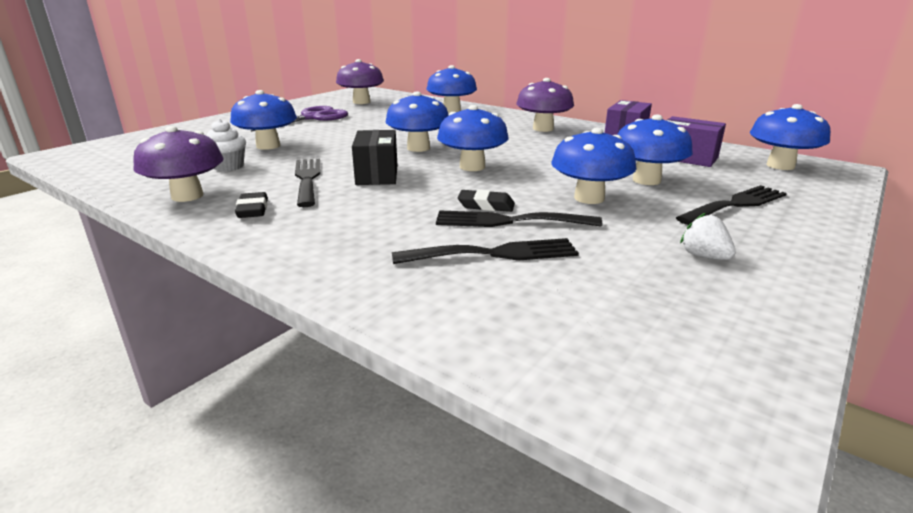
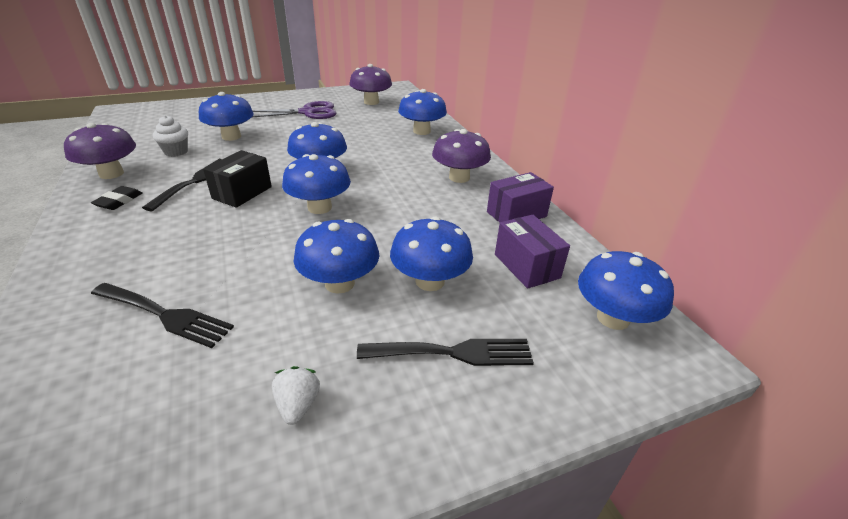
camera: 30 degrees right, 10 degrees up
(486, 205) = (251, 258): black eraser -> none
(509, 221) = (235, 283): black fork -> none

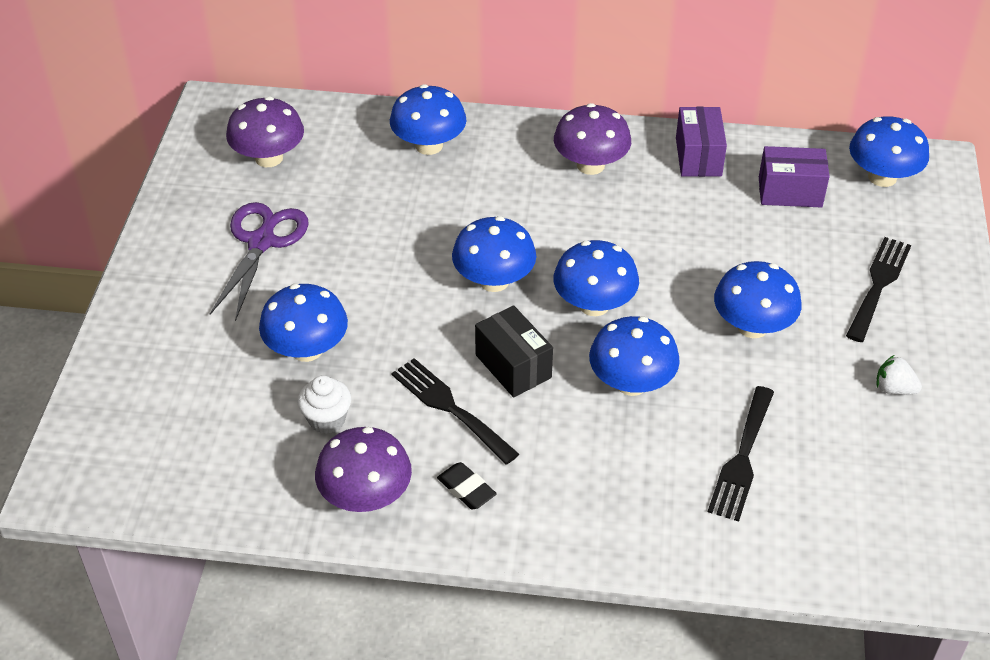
camera: 60 degrees left, 10 degrees up
(165, 315) = (742, 458): black fork -> black fork turned 150 degrees clockwise
(430, 281) = (780, 264): blue mushroom -> blue mushroom (631, 383)

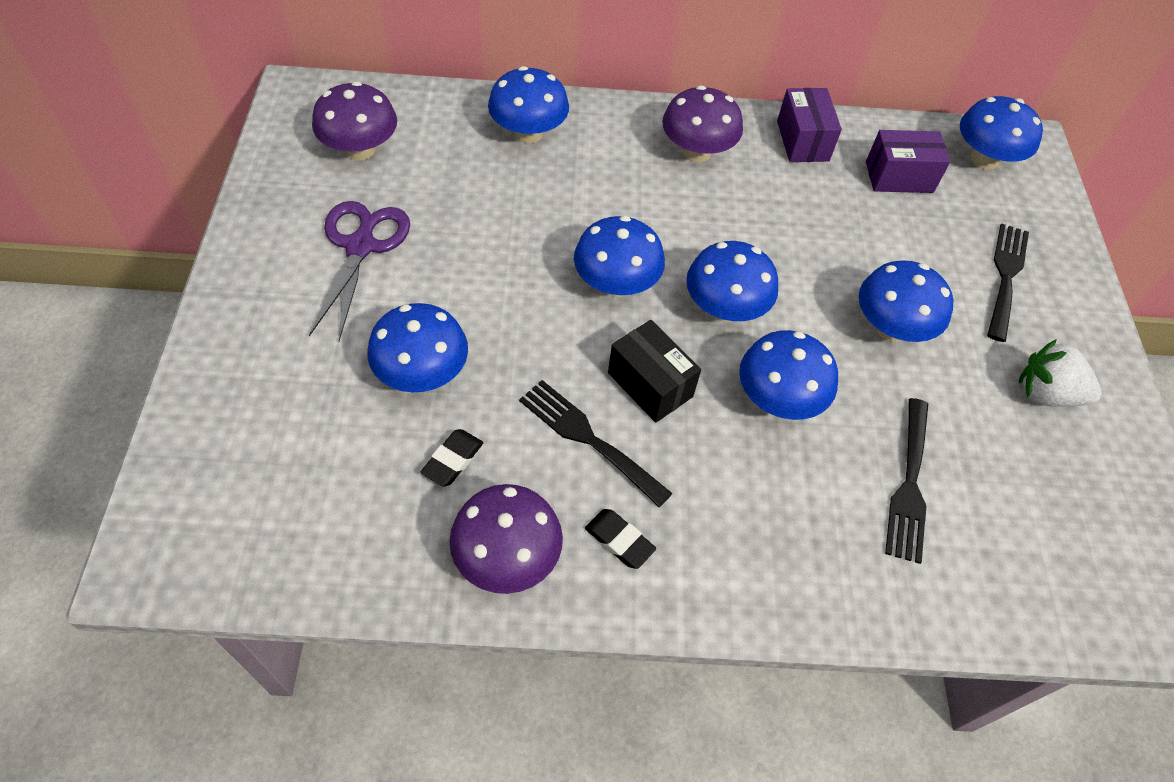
camera: 10 degrees left, 10 degrees up
(327, 419) = (453, 460): white cupcake -> black eraser
(894, 389) = (1046, 394): white strawberry -> white strawberry, size x1.60

